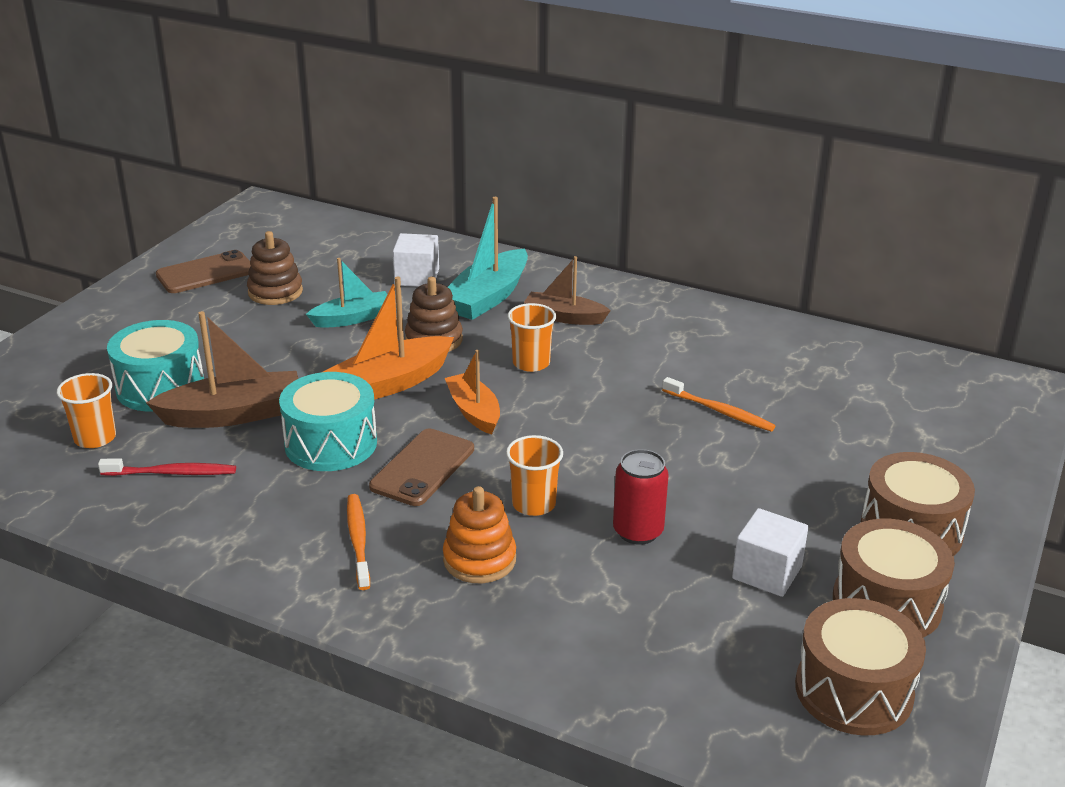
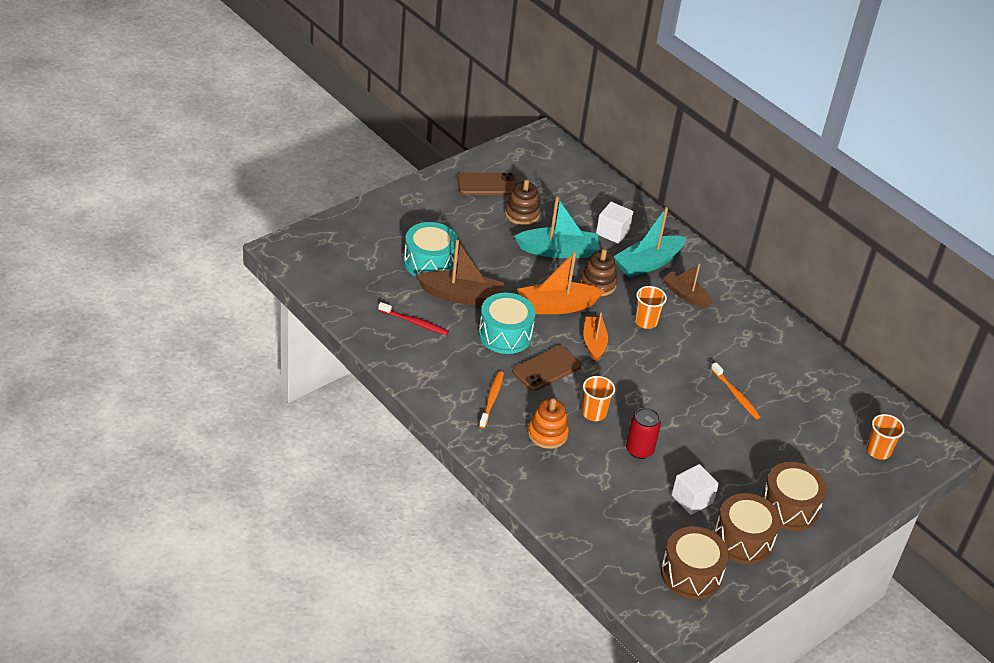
camera: 20 degrees right, 10 degrees up
(95, 438) = (383, 285): orange cup -> orange cup (878, 451)
(352, 318) = (558, 251): turquoise boat -> turquoise boat, size x1.53

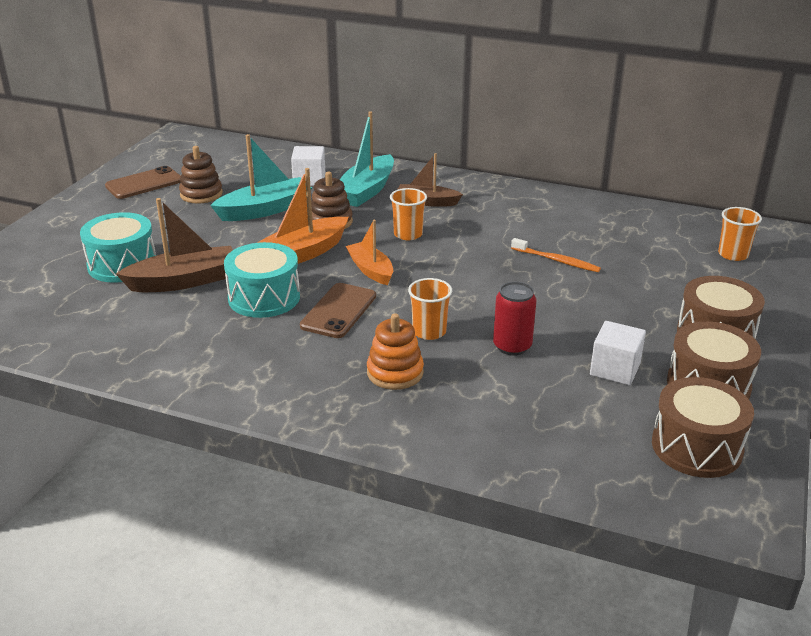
camera: 25 degrees left, 10 degrees down
(415, 322) = (142, 325): red toothbrush -> none
(492, 399) = (298, 364): orange toothbrush -> none

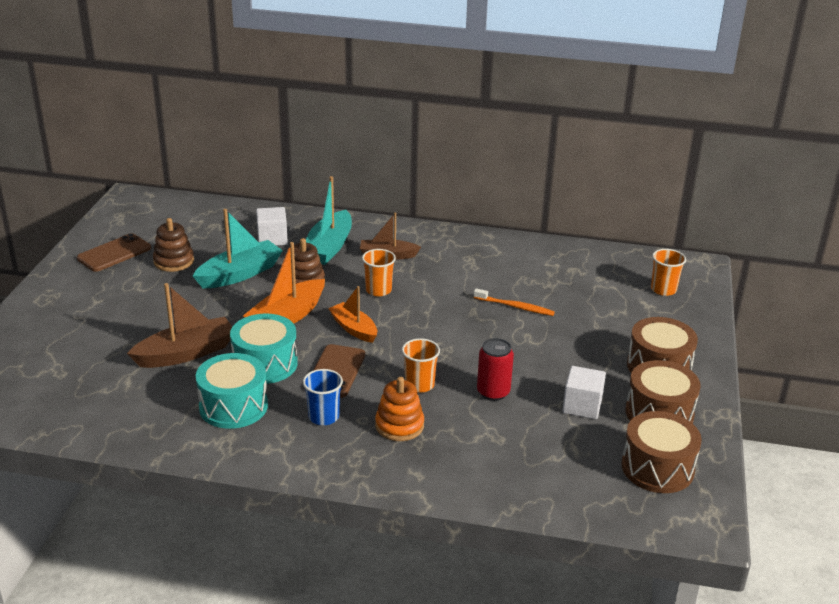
camera: 10 degrees left, 0 degrees up
(122, 265) = (122, 341): turquoise drum -> turquoise drum (233, 406)
(312, 356) = (323, 417): none -> blue cup

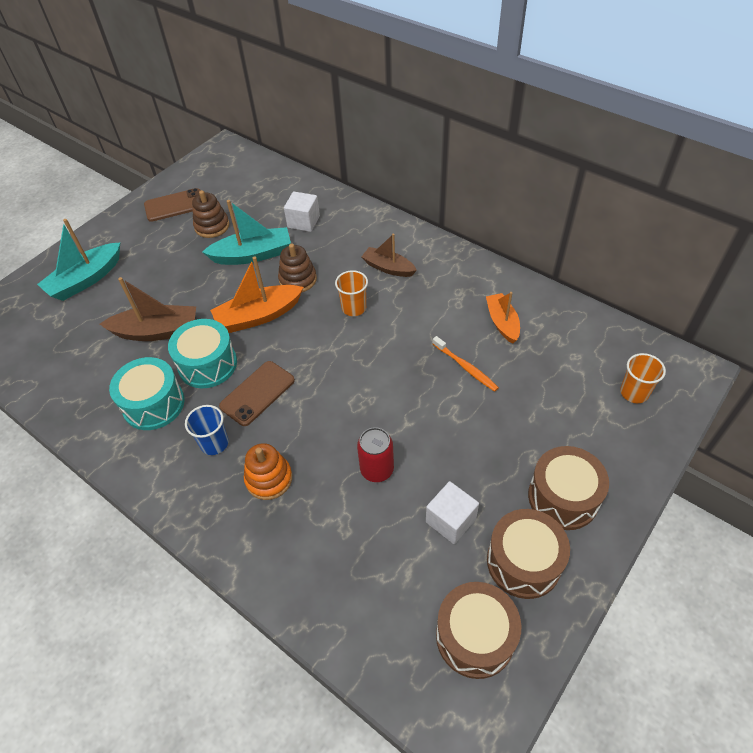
camera: 30 degrees right, 20 degrees up
(329, 247) = (344, 244): turquoise boat -> turquoise boat (86, 279)
(354, 329) = (304, 347): orange boat -> orange boat (502, 322)
(419, 384) = (317, 435): orange cup -> none

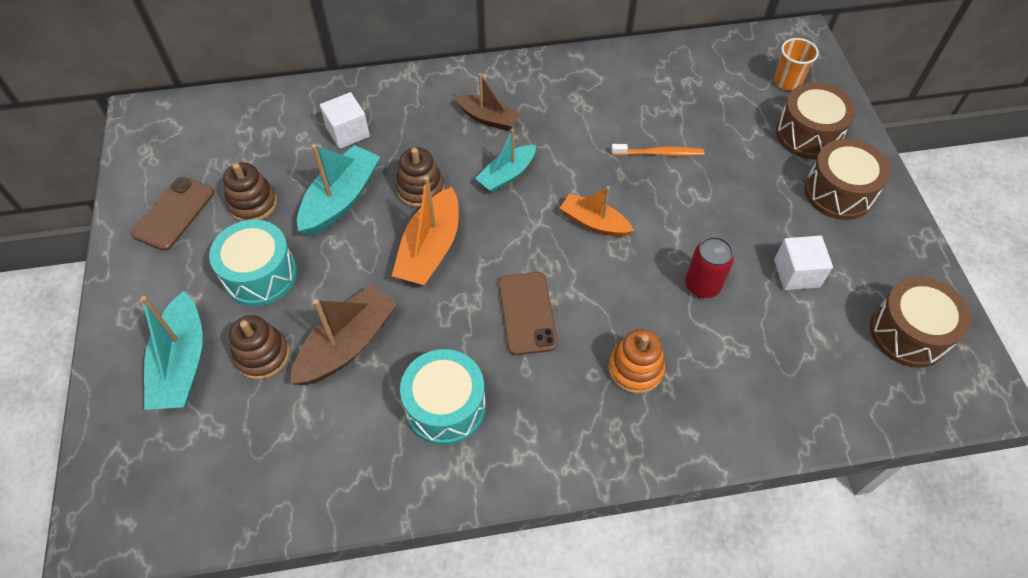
camera: 50 degrees left, 5 degrees up
(118, 304) = (262, 355): none -> brown stacking toy
(207, 364) = (445, 329): turquoise drum -> turquoise drum (260, 275)
(214, 443) = (551, 386): blue cup -> none
(354, 308) = (507, 175): orange cup -> turquoise boat
(388, 268) = (488, 118): brown boat -> brown boat turned 135 degrees counterclockwise
(502, 322) = (639, 97): orange boat -> orange boat (594, 222)
(523, 562) = (872, 257): brown drum -> brown drum (808, 134)

